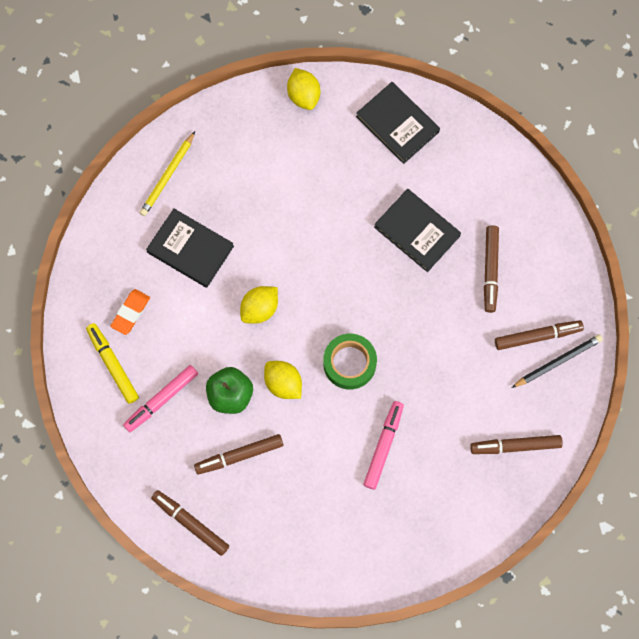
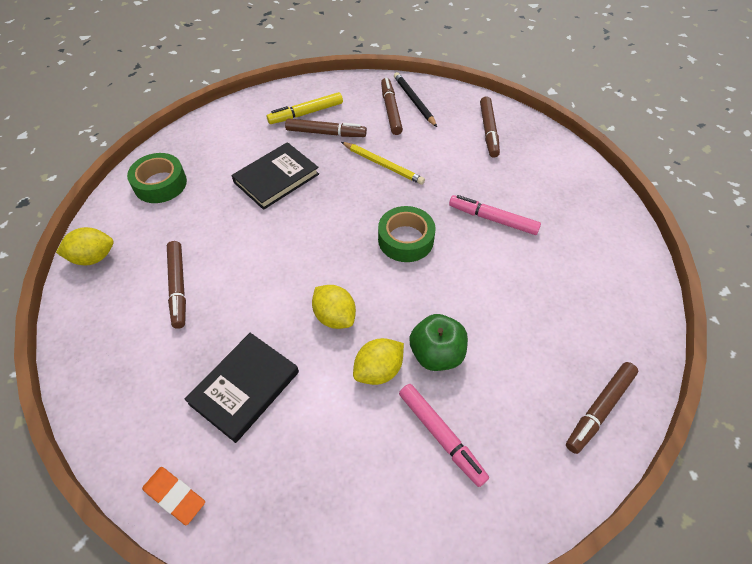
camera: 85 degrees left, 20 degrees down
(112, 365) = (389, 501): yellow marker -> yellow marker (306, 113)
(130, 313) = (317, 470): orange eraser -> orange eraser (175, 496)
(168, 176) = (136, 410): yellow pencil -> yellow pencil (383, 165)
(239, 455) = (510, 349): brown marker -> brown marker (178, 287)
(283, 383) = (424, 299): yellow lemon -> yellow lemon (378, 370)
(397, 124) = (160, 184): black book -> green tape

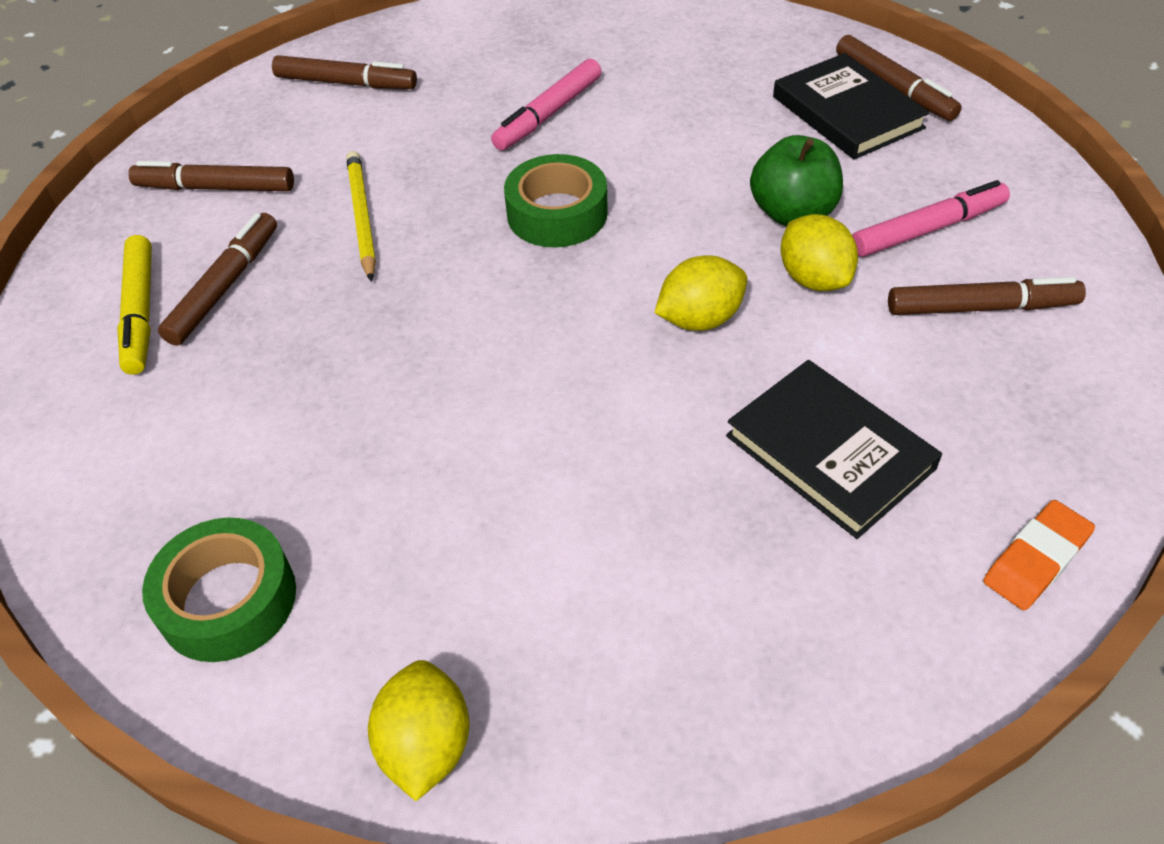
camera: 75 degrees left, 5 degrees down
(178, 287) = (571, 557): brown marker -> brown marker (981, 307)
(276, 178) = (320, 375): black book -> black book (847, 112)
(383, 165) = (362, 217): yellow pencil -> yellow pencil turned 60 degrees counterclockwise
(414, 101) = (209, 154): black pencil -> none

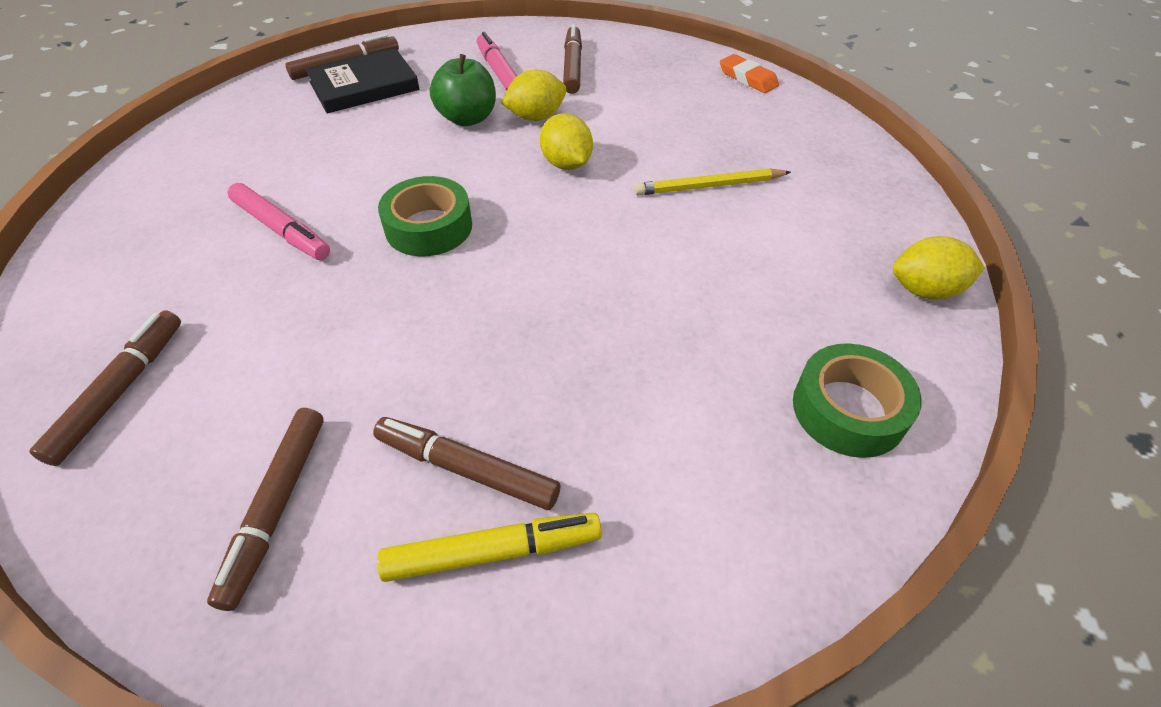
camera: 90 degrees left, 0 degrees up
(362, 217) = (387, 358): yellow pencil -> yellow pencil (709, 186)
(829, 452) = (683, 127): black book -> none

